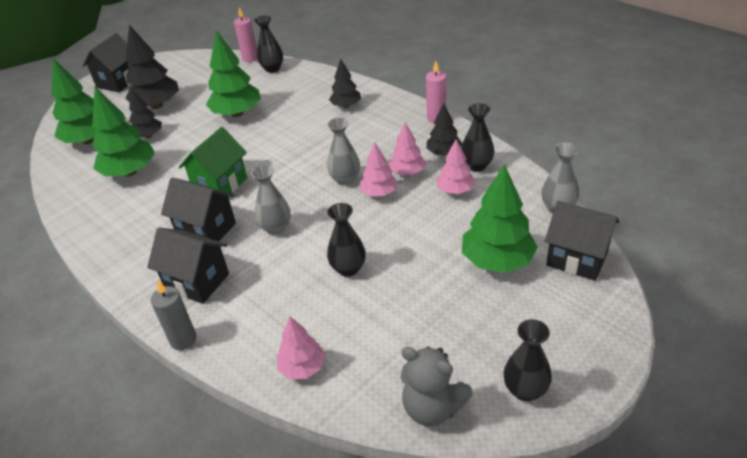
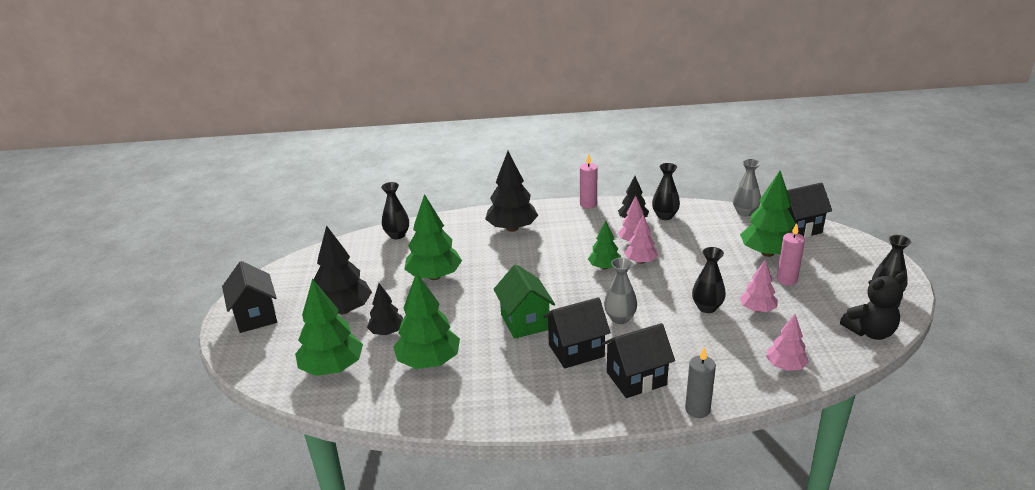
camera: 50 degrees left, 10 degrees down
(250, 58) = (359, 238): pink candle -> pink candle (787, 280)
(345, 179) = (604, 267): grey vase -> green tree
(346, 106) = (512, 228): black tree -> black tree, size x1.70
(432, 408) = (870, 332): grey teddy bear -> black teddy bear
(455, 190) = (679, 234): pink tree -> pink tree (757, 309)

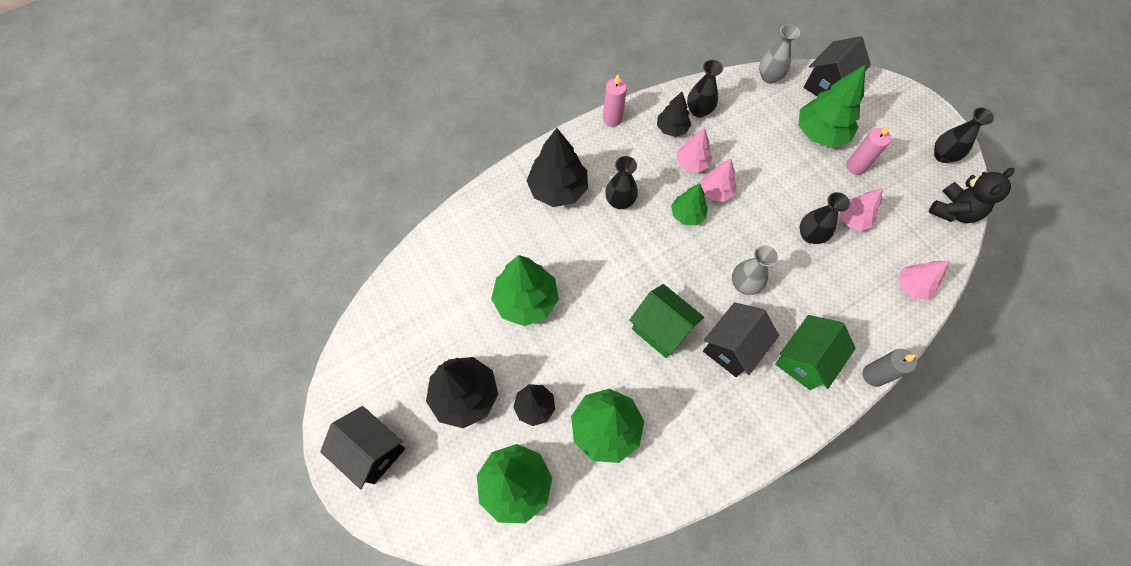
camera: 30 degrees left, 35 degrees up
(397, 235) = (439, 250): black vase -> black vase (620, 201)
(636, 378) = (804, 360): black house -> green house

